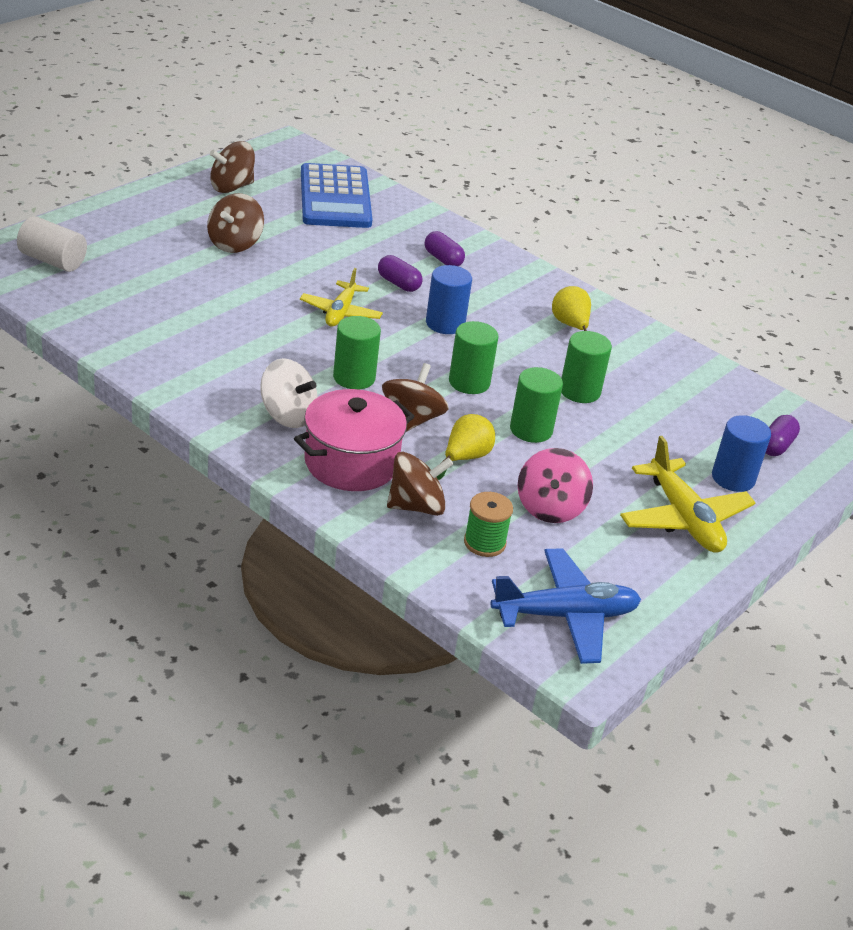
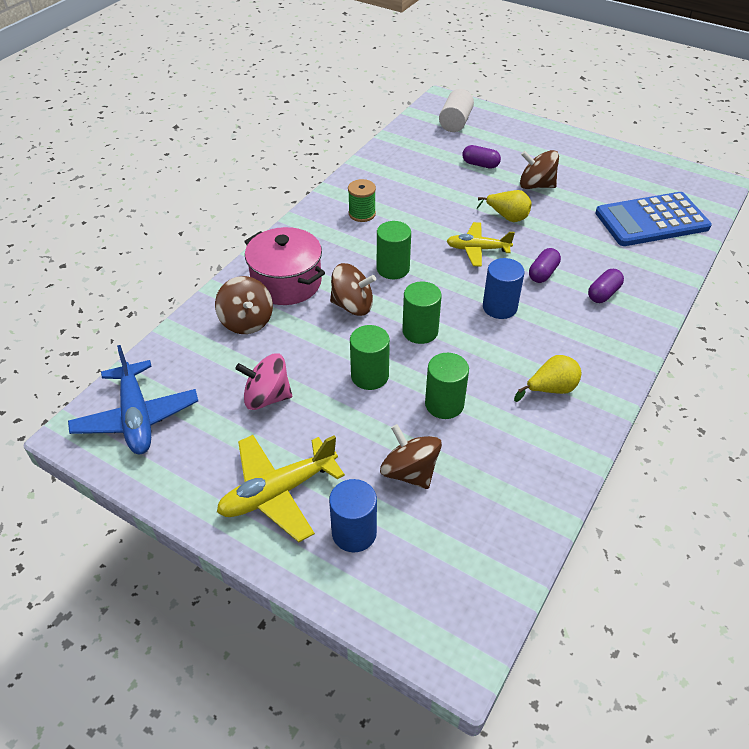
camera: 85 degrees right, 10 degrees up
(232, 187) = (617, 170): brown spinning top -> brown spinning top (410, 472)
(287, 415) = (330, 245): white spinning top -> none
(465, 458) = (315, 340): yellow pear -> yellow pear (507, 217)
(484, 543) = (213, 362): green spool -> green spool (362, 214)
(776, 446) = (426, 574): purple capsule -> purple capsule (480, 164)

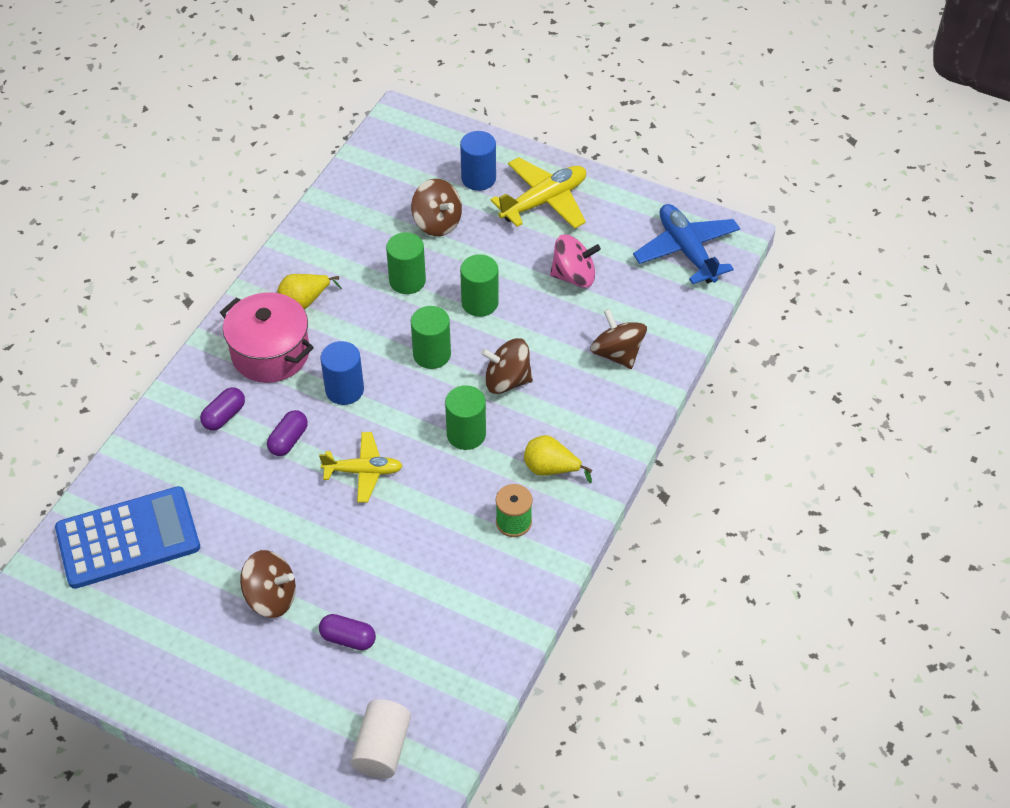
camera: 175 degrees right, 5 degrees up
(286, 282) = (587, 406): pink pot -> pink pot (270, 353)
(507, 217) = (320, 530): yellow pear -> yellow pear (551, 469)

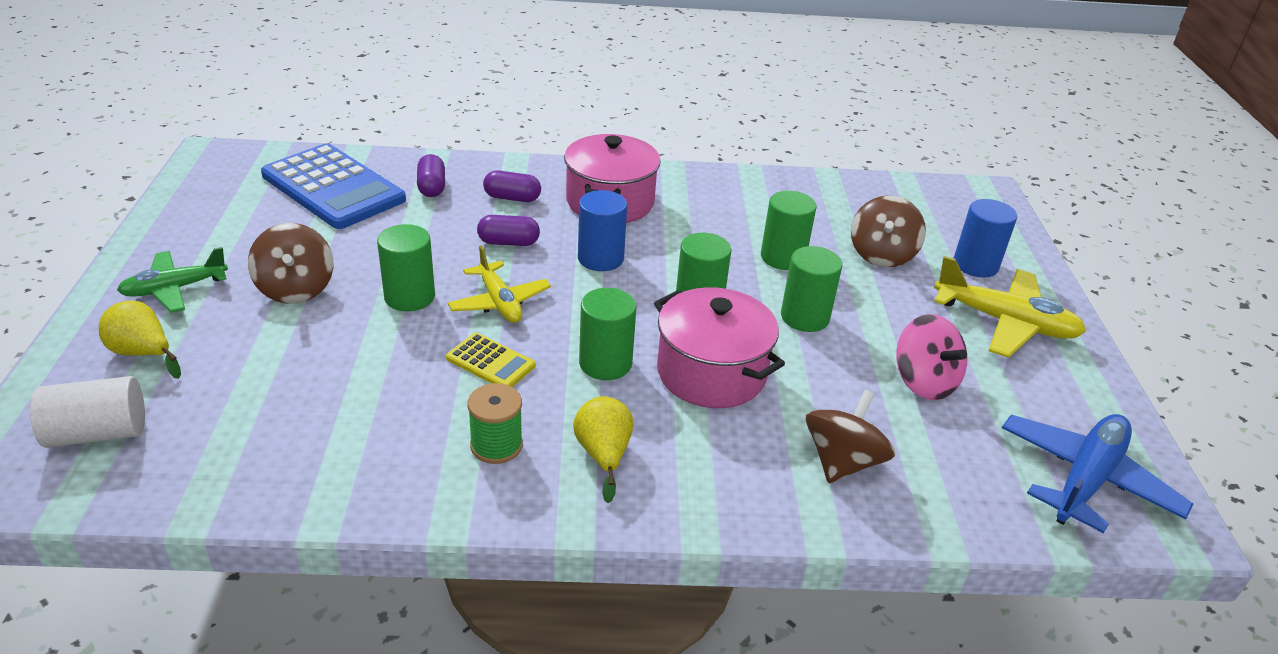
camera: 60 degrees right, 15 degrees down
(224, 680) = (174, 289): none -> green plane
(305, 301) = (692, 203): yellow pear -> yellow pear (143, 353)
(325, 525) = (409, 297): none -> green cylinder
(348, 638) = (257, 358): purple capsule -> purple capsule (431, 187)
(429, 499) = (490, 362): none -> yellow calculator
(507, 381) = (711, 373): brown spinning top -> pink pot

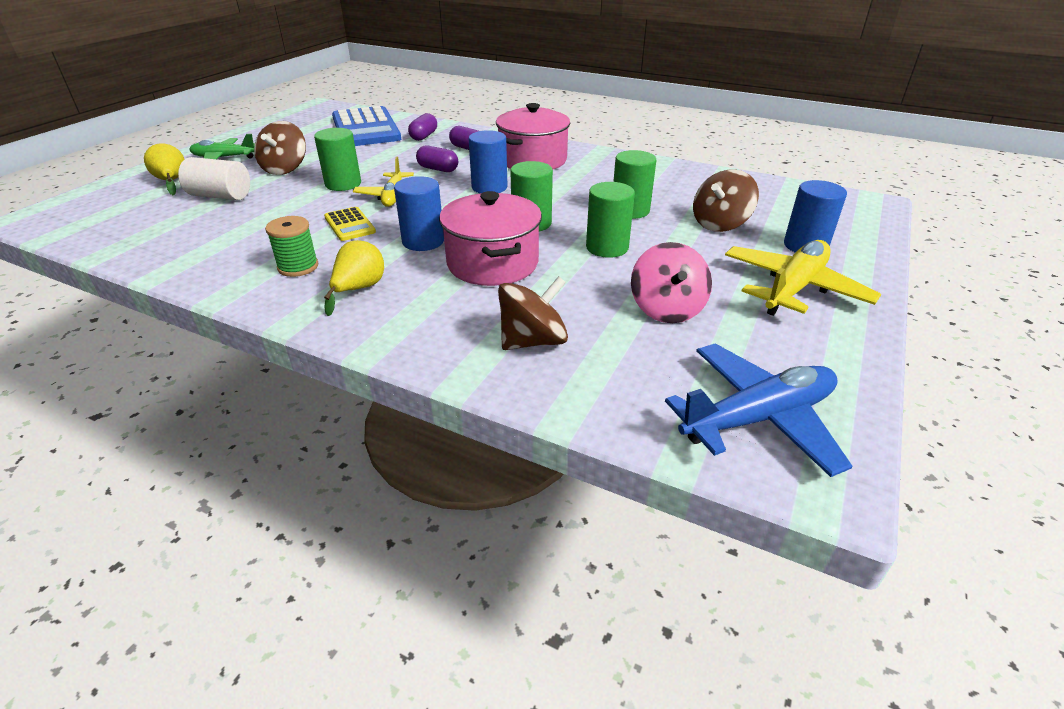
camera: 30 degrees right, 0 degrees up
(98, 433) = (105, 210): white cylinder -> white cylinder (220, 196)
(605, 363) = (423, 241): green cylinder -> blue cylinder
(1005, 322) = (793, 288): yellow plane -> yellow plane turned 105 degrees counterclockwise

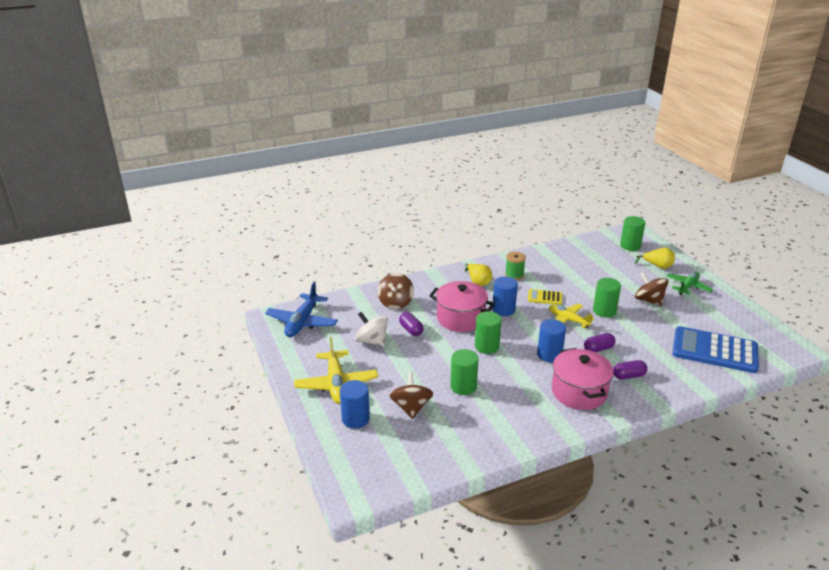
camera: 130 degrees right, 5 degrees down
(220, 196) = (621, 274): white cylinder -> none
(424, 136) = (674, 368): purple capsule -> purple capsule (411, 330)
(607, 247) = (435, 355): green cylinder -> green cylinder (630, 246)
(666, 309) = (372, 341): pink spinning top -> white spinning top

